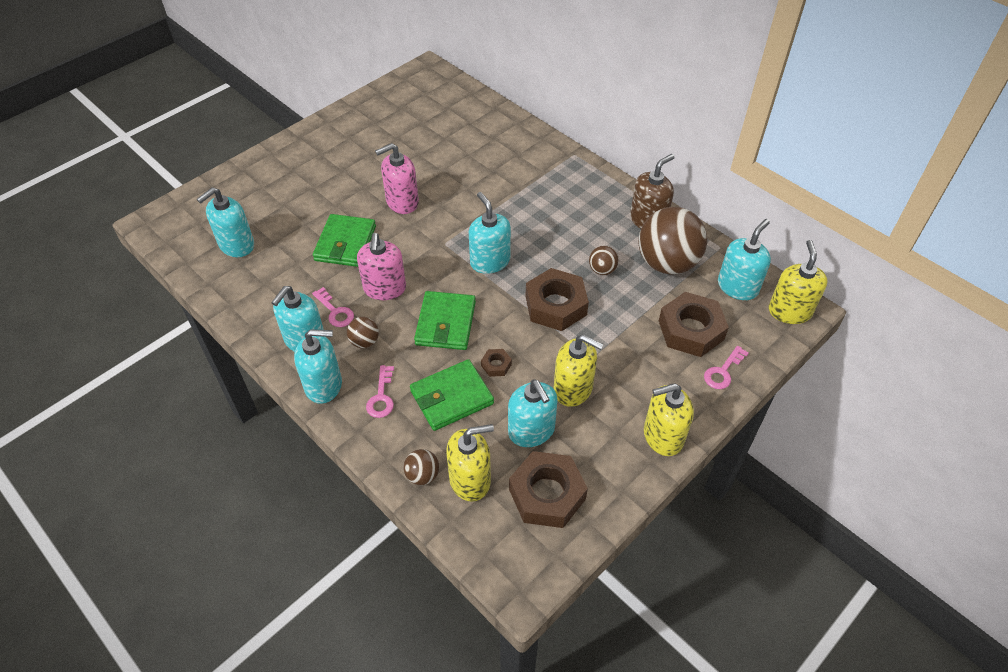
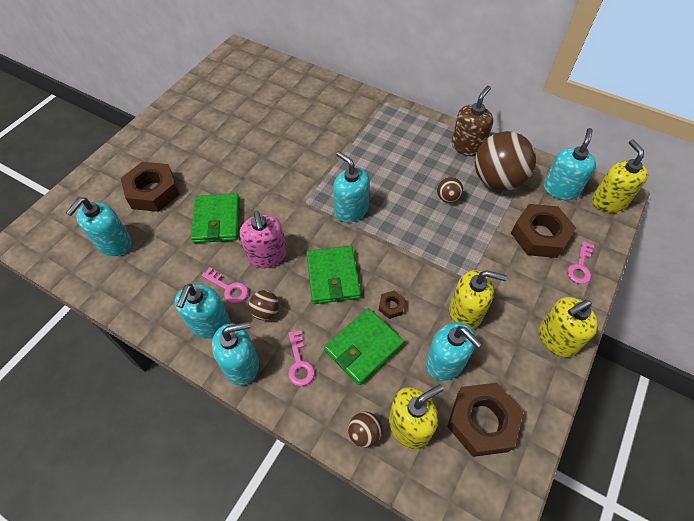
camera: 15 degrees left, 5 degrees up
(402, 202) = (255, 171): pink soap dispenser -> none
(556, 305) = (421, 238): brown nut -> brown nut (153, 192)

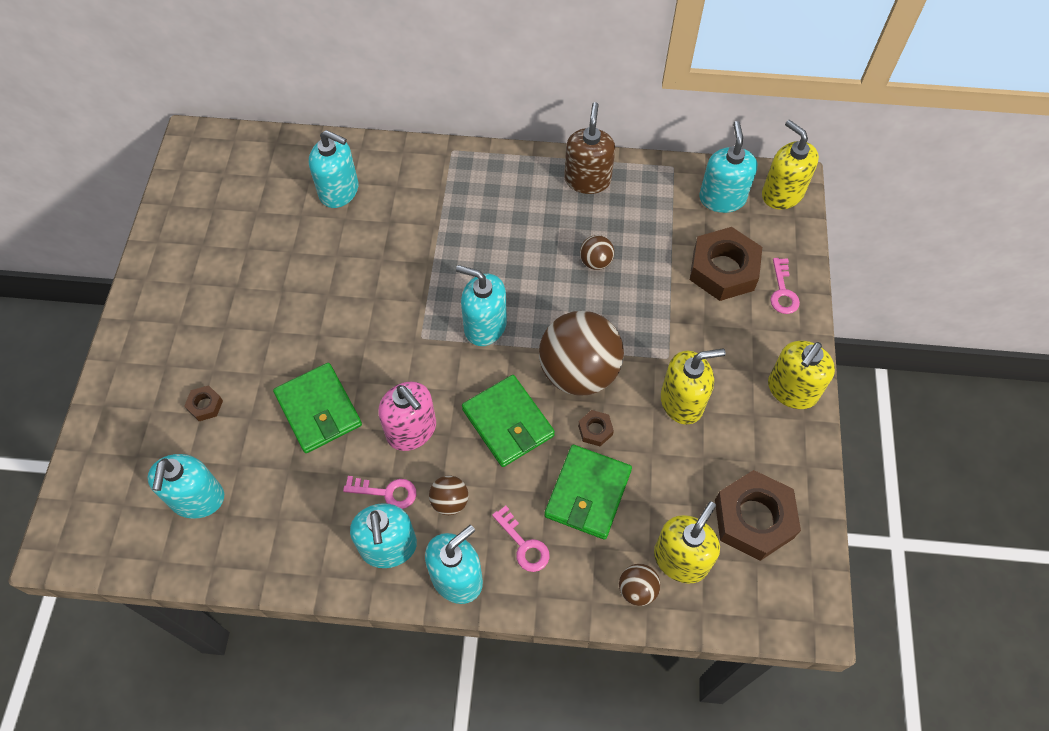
camera: 25 degrees left, 5 degrees up
(153, 192) = (205, 405): brown nut -> brown nut, size x0.44
(445, 362) = (686, 470): turquoise soap dispenser -> turquoise soap dispenser (339, 191)
(497, 180) = (644, 215): brown ball -> brown ball (579, 372)

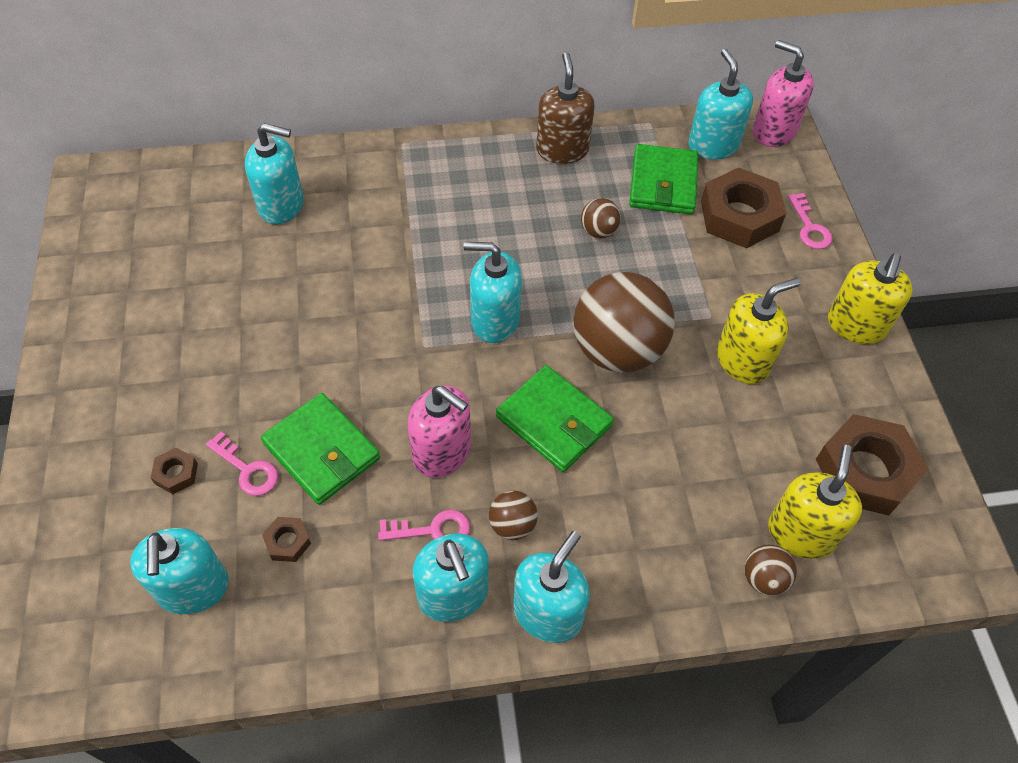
camera: 15 degrees left, 5 degrees down
(524, 545) = (616, 556): pink key -> pink key (247, 469)
(588, 493) = (671, 482): green wallet -> green wallet (663, 183)
(595, 430) = (656, 409): brown nut -> brown nut (288, 542)
(782, 194) = (773, 131): yellow soap dispenser -> pink soap dispenser

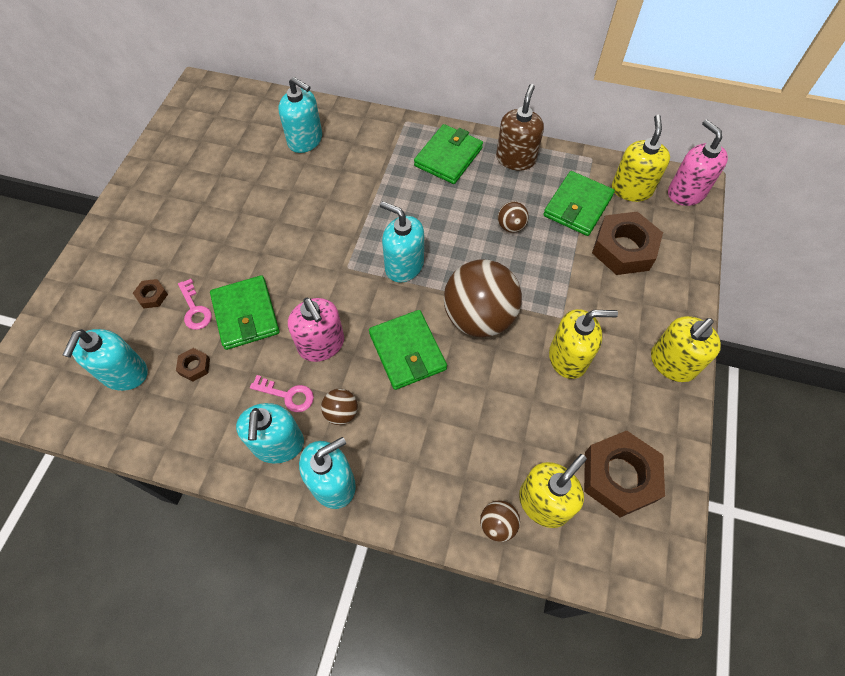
camera: 25 degrees right, 5 degrees up
(479, 172) = (448, 157): none -> green wallet
(713, 145) = (631, 189): turquoise soap dispenser -> yellow soap dispenser
(810, 227) = (675, 275): pink key -> none

